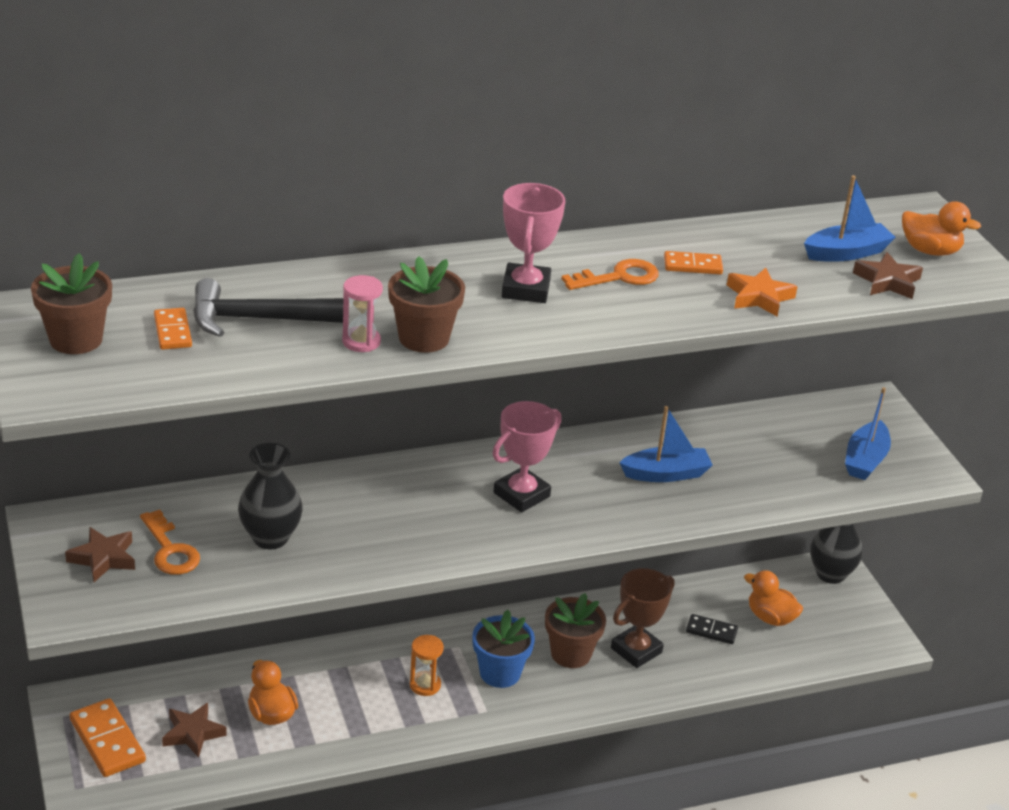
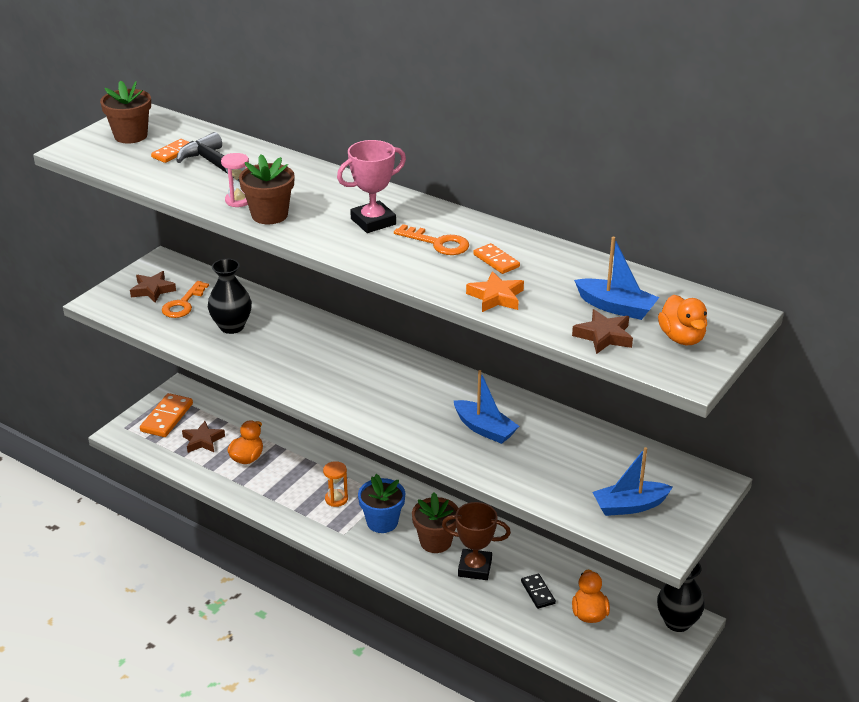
camera: 55 degrees right, 0 degrees up
(521, 494) = (384, 386): pink trophy -> none

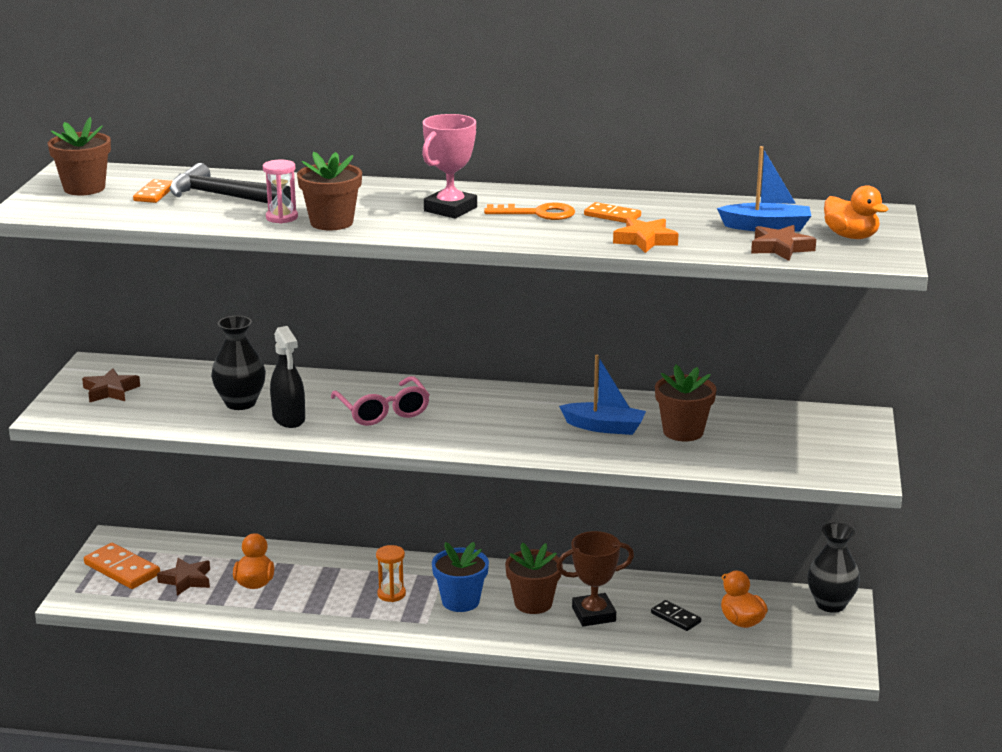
camera: 25 degrees left, 10 degrees down
(166, 417) = (122, 569): orange domino -> orange domino turned 45 degrees counterclockwise
(183, 304) = (161, 395): orange key -> none
(254, 351) = (289, 418): none -> black spray bottle
(327, 364) = (383, 411): none -> pink glasses
(545, 453) = (683, 432): none -> brown flower pot
(629, 506) = (803, 453): blue boat -> none

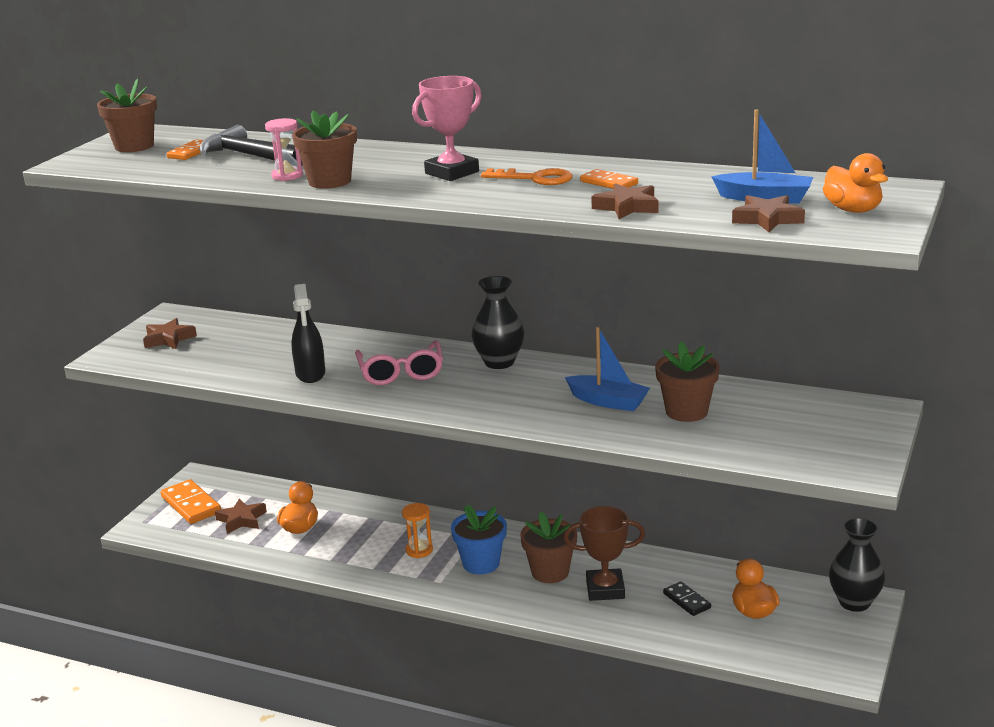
camera: 15 degrees right, 0 degrees up
(240, 403) = (275, 357): black vase -> black vase (499, 362)
(645, 240) = (627, 207): orange star -> brown star

